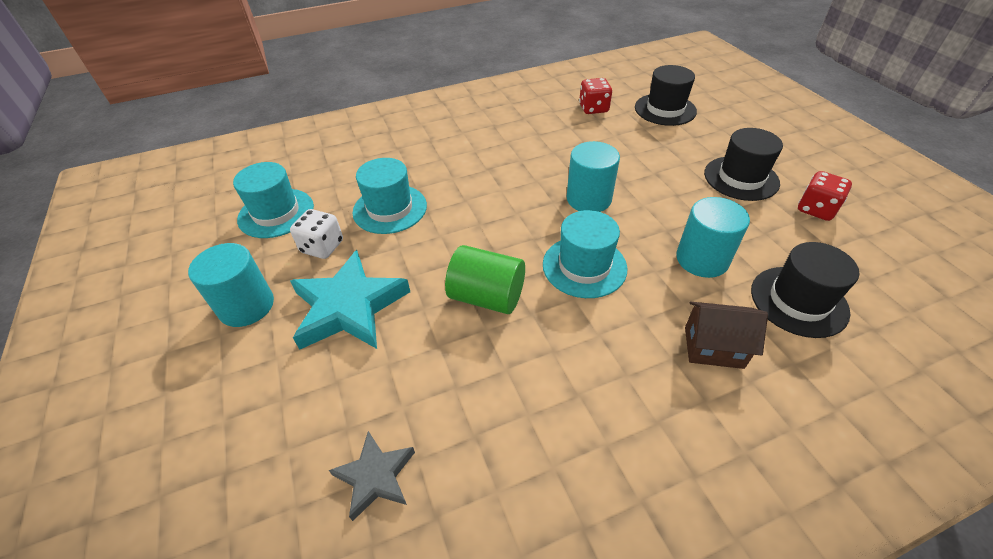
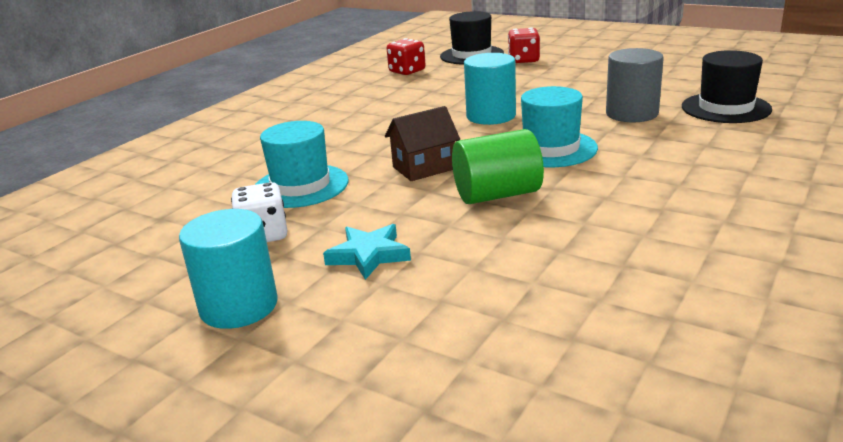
camera: 35 degrees left, 20 degrees down
(276, 213) = (156, 237): turquoise hat -> none
(349, 307) = (369, 255): turquoise star -> turquoise star, size x0.55
(375, 476) = (582, 327): grey star -> none
(702, 259) = (632, 114): turquoise cylinder -> grey cylinder
(713, 347) = (711, 148): brown house -> brown house (424, 168)
(741, 178) = (590, 69): black hat -> none
(816, 209) = (665, 67): red dice -> red dice (523, 60)

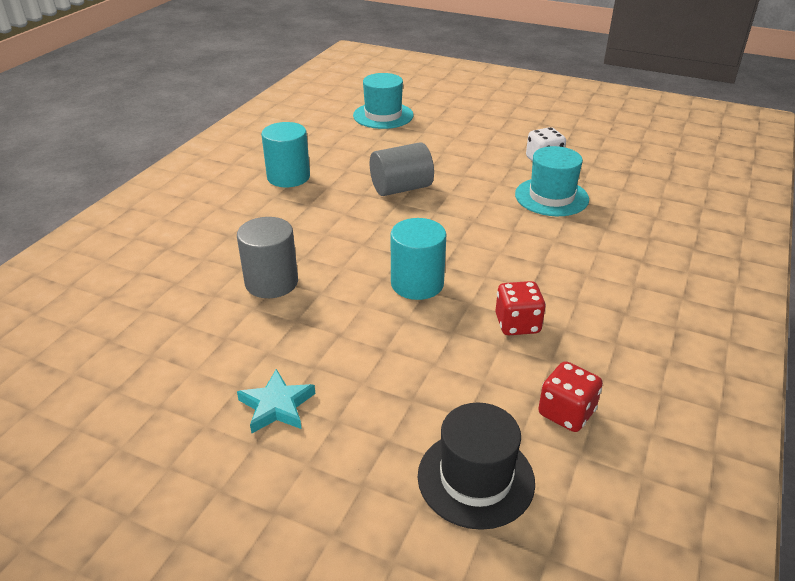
camera: 170 degrees right, 10 degrees up
(239, 306) = (521, 127): turquoise cylinder -> turquoise cylinder (288, 177)
(369, 255) = (470, 150): turquoise star -> turquoise star (276, 406)
(424, 168) = (462, 213): brown house -> none
(497, 195) = (401, 188): green cylinder -> grey cylinder
(523, 60) = (381, 444): red dice -> red dice (517, 324)
(551, 149) = (359, 233): turquoise hat -> turquoise hat (383, 115)
(725, 108) = (174, 289): black hat -> none

